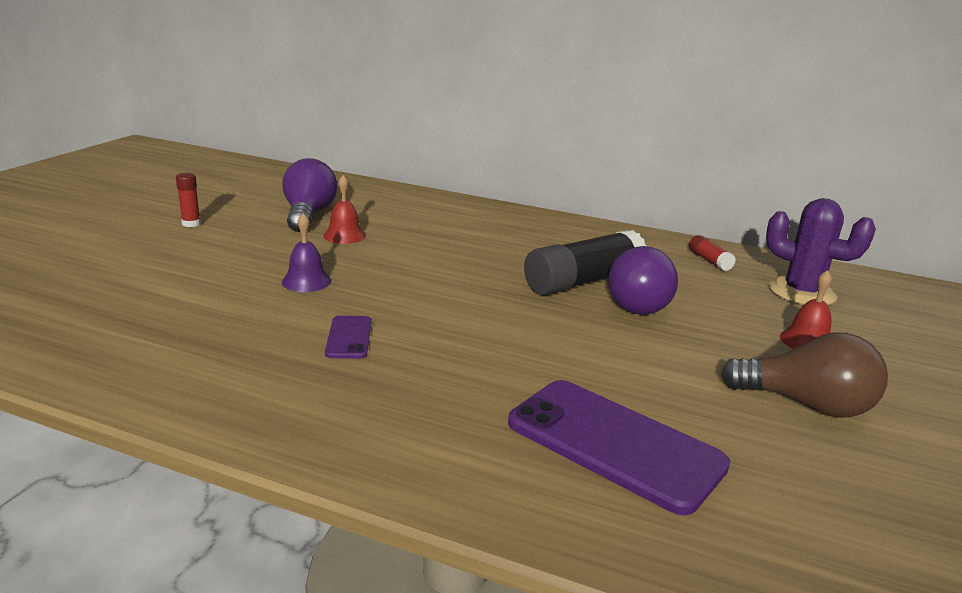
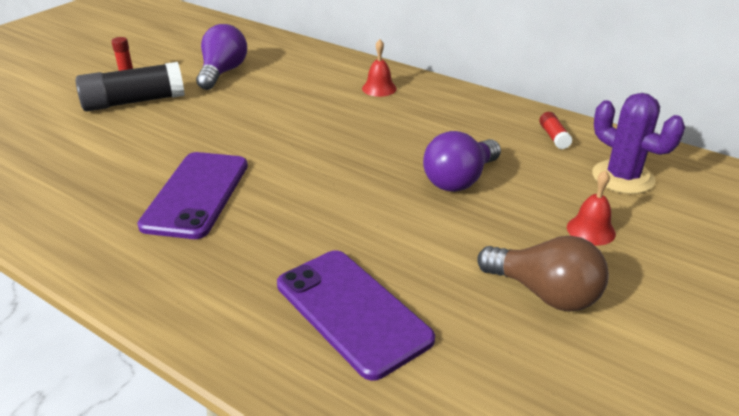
camera: 15 degrees right, 10 degrees up
(306, 281) = (189, 139): purple bell -> none
(344, 235) = (241, 95): red bell -> red bell (379, 88)
(349, 337) = (196, 194): purple phone -> purple phone, size x2.14
(583, 281) = (420, 153): black glue stick -> black glue stick (134, 102)

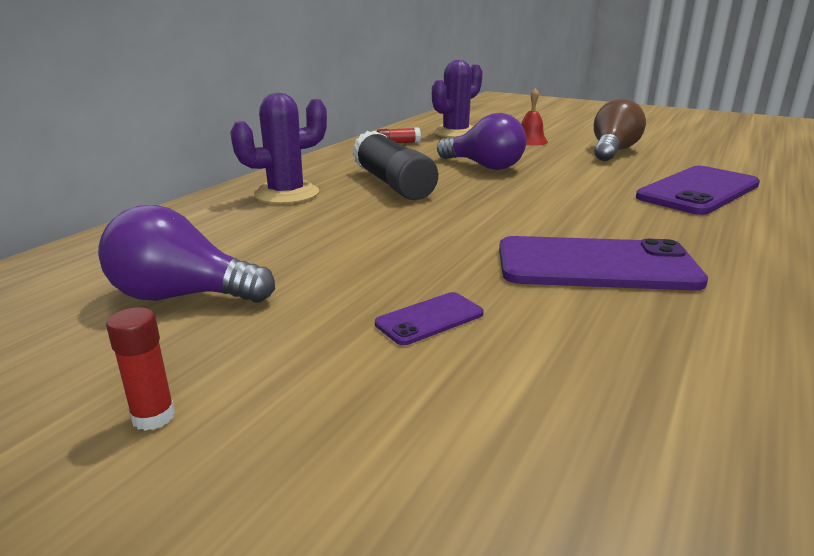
camera: 95 degrees left, 10 degrees down
(134, 102) = (304, 375): black glue stick -> black glue stick (393, 184)
(162, 131) = (429, 319): none -> purple phone
(379, 88) = (286, 194): red bell -> purple cactus

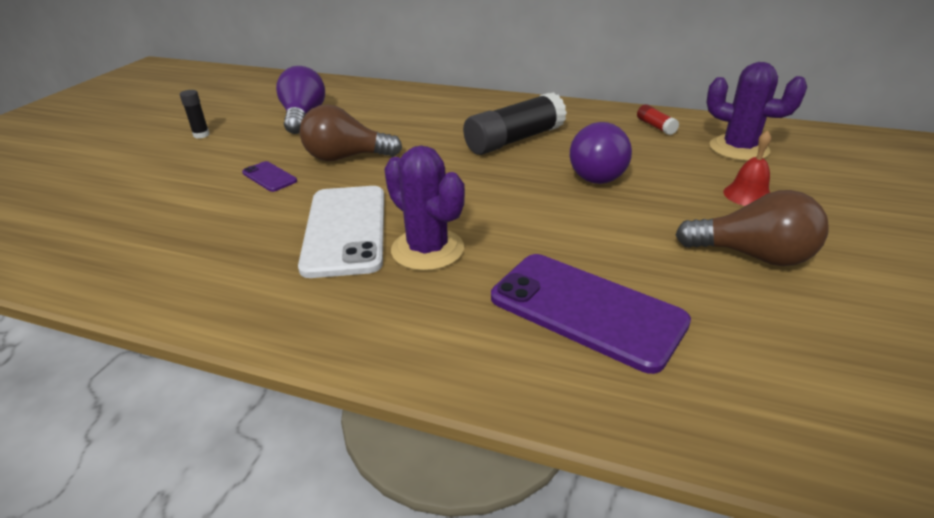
camera: 80 degrees right, 10 degrees up
(153, 417) = (201, 135): red glue stick -> black glue stick
(286, 194) = (469, 110): purple cactus -> purple cactus (427, 249)
(388, 263) = (346, 157): none -> brown light bulb
(596, 265) = (345, 230): purple phone -> white phone

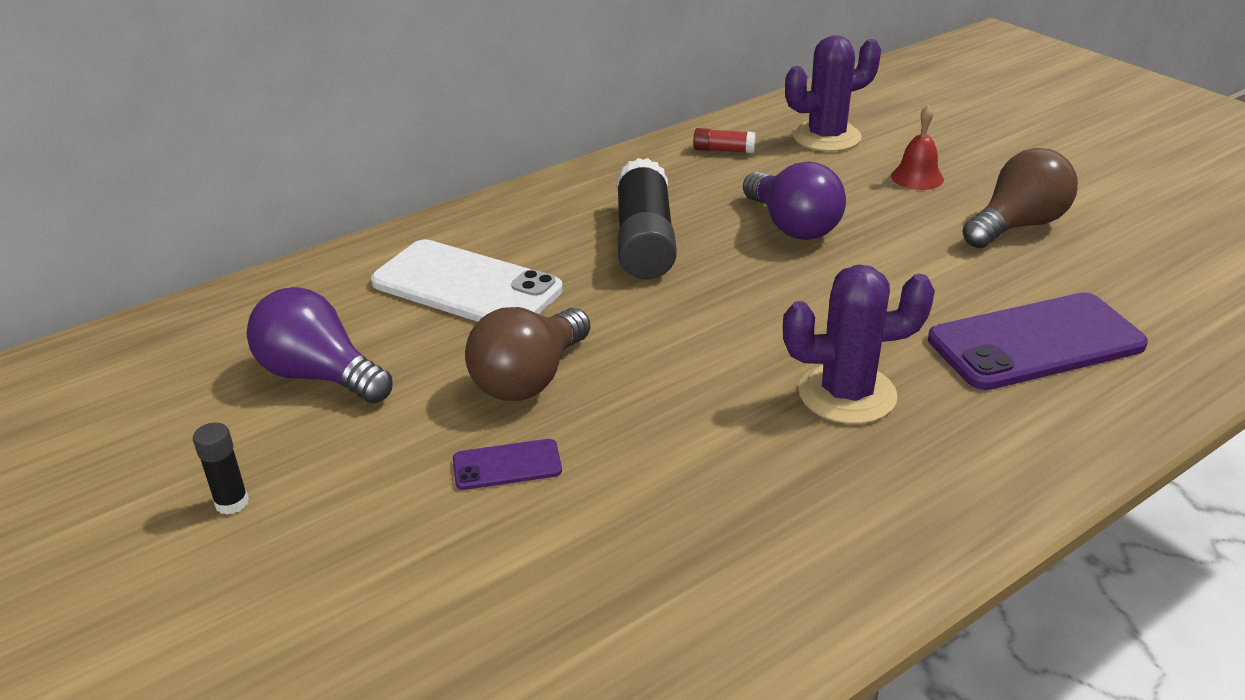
camera: 55 degrees left, 0 degrees up
(345, 230) = (742, 440): white phone -> white phone (466, 286)

